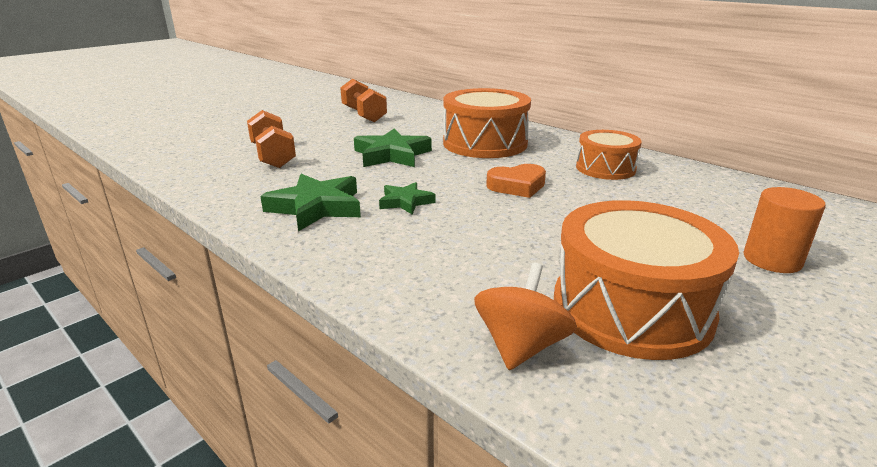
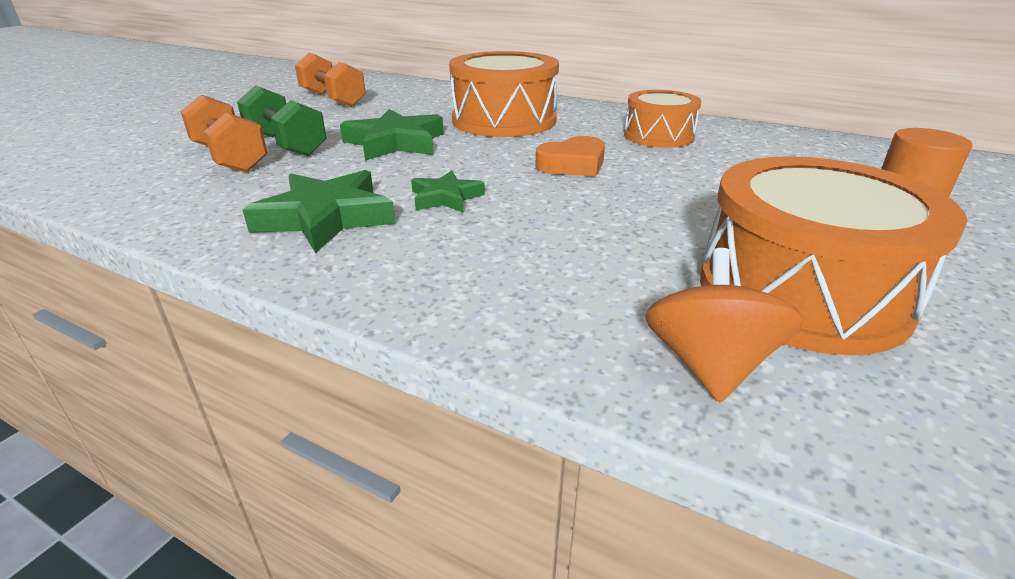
camera: 15 degrees left, 5 degrees up
(314, 149) = (286, 144): none -> green dumbbell

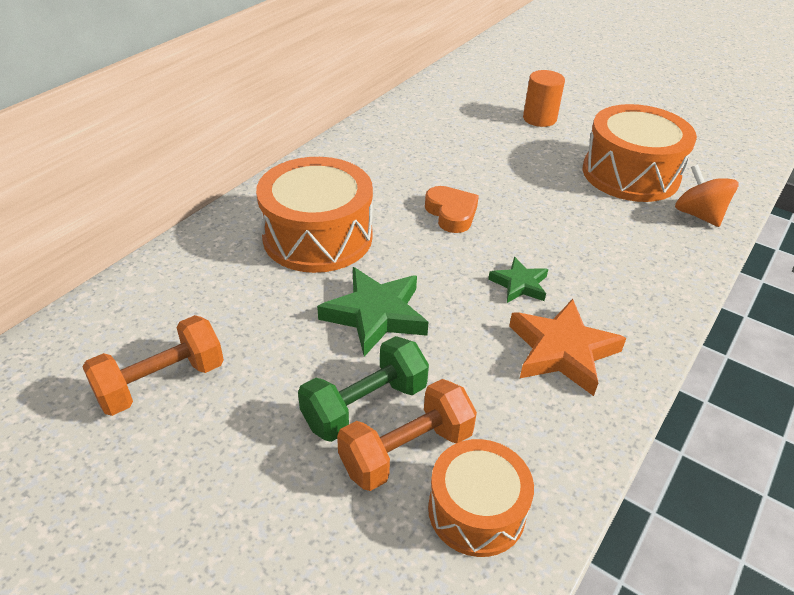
camera: 85 degrees left, 10 degrees up
(326, 218) = (562, 351): green star -> orange star
(658, 136) = (388, 161): orange drum -> orange drum (476, 510)
(709, 365) = (698, 215): orange spinning top -> orange spinning top turned 45 degrees clockwise

